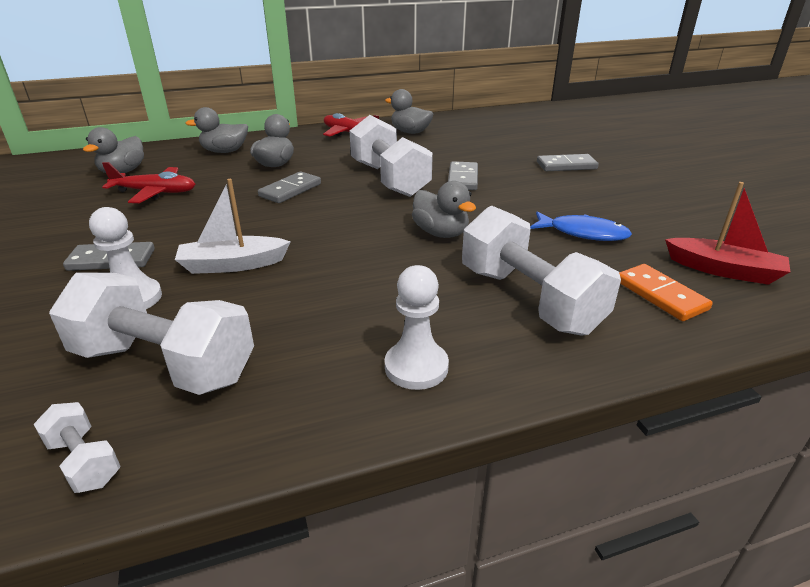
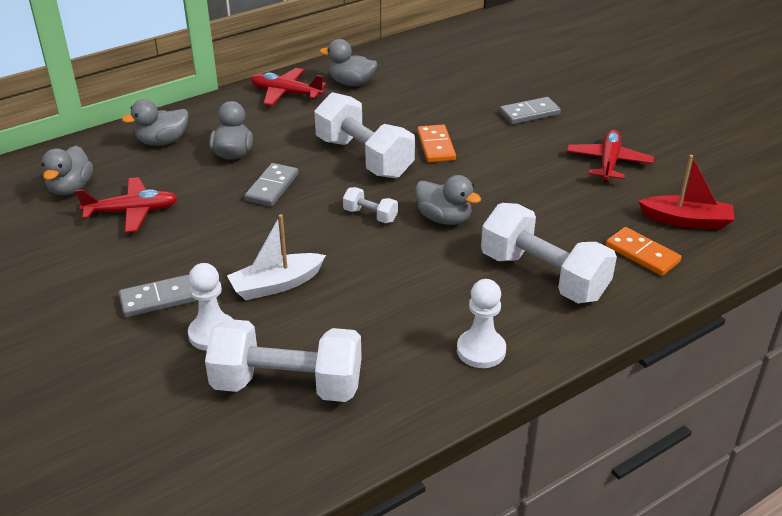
camera: 15 degrees left, 5 degrees up
(84, 461) = (286, 463): white dumbbell -> white dumbbell (370, 215)
(462, 178) = (436, 146): grey domino -> orange domino
(583, 233) = (567, 198): blue fish -> none
(639, 209) = (608, 162): none -> red plane

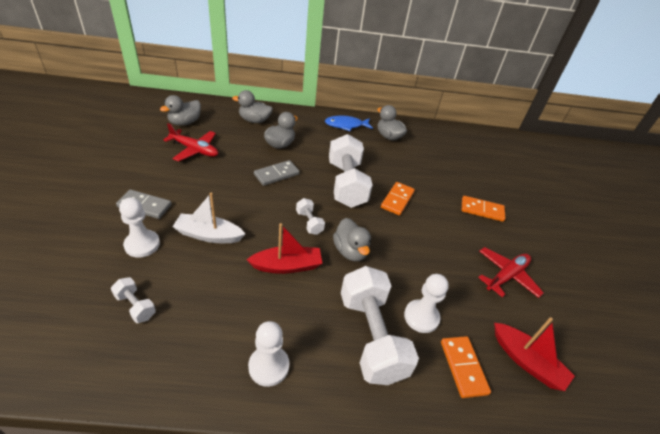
camera: 30 degrees right, 5 degrees up
(286, 93) = (346, 125): red plane -> blue fish
(287, 385) = (136, 306): white dumbbell -> white dumbbell, size x0.45
(397, 265) = (287, 266): none -> red boat
(529, 113) = (482, 210): grey domino -> orange domino
(570, 237) = (421, 317): none -> white pawn

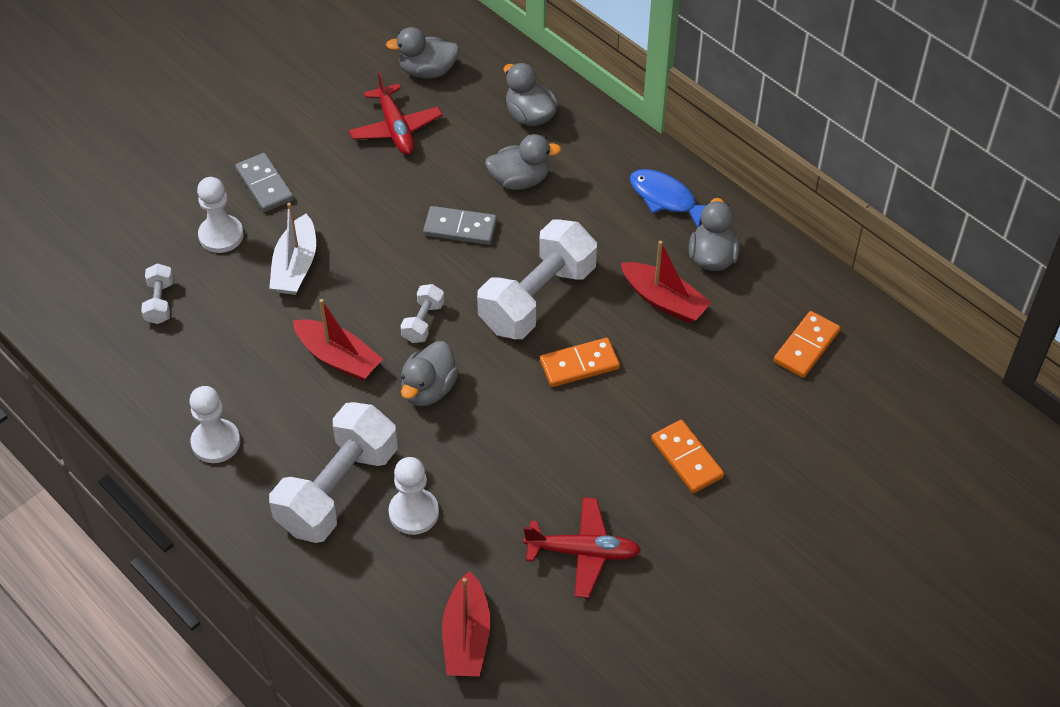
camera: 50 degrees right, 10 degrees up
(209, 235) = (295, 266): white boat -> white boat turned 135 degrees counterclockwise
(393, 159) = (664, 300): none -> red boat
(463, 367) = (391, 586): orange domino -> orange domino (806, 346)

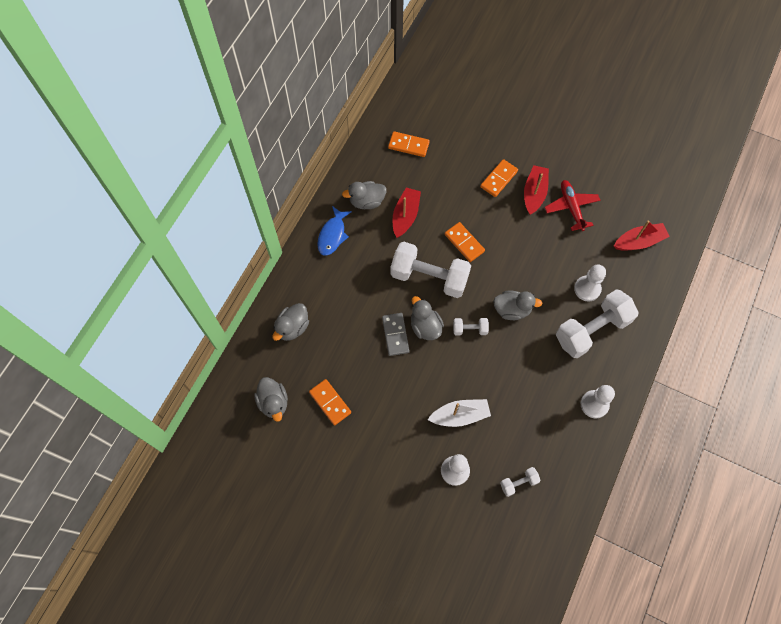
camera: 110 degrees left, 15 degrees up
(264, 185) = (405, 463): grey domino -> none
(337, 489) = (592, 330): white dumbbell -> white dumbbell turned 45 degrees counterclockwise
(338, 358) = (512, 364): red boat -> red boat (534, 193)
(395, 128) = (330, 402): red plane -> orange domino
(519, 180) = (347, 315): grey duck -> grey duck (425, 326)

